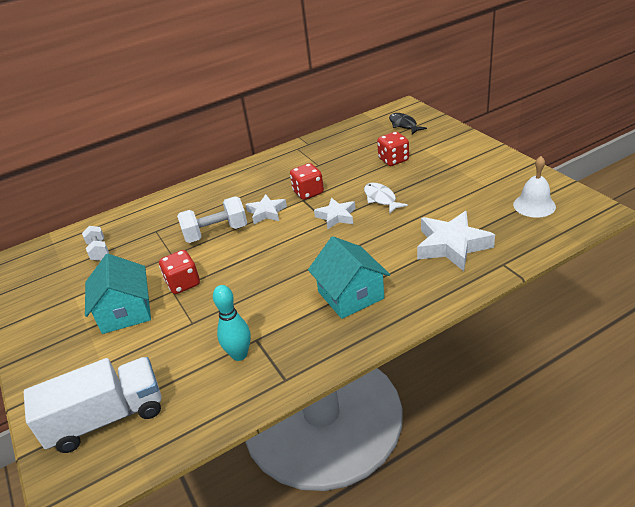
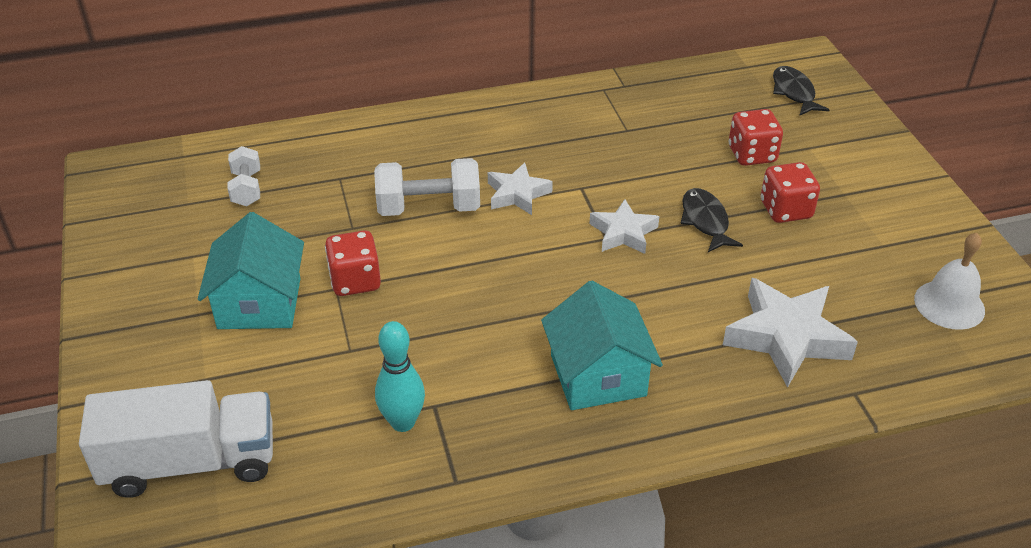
camera: 10 degrees right, 5 degrees up
(308, 192) = (594, 176): red dice -> red dice (785, 210)
(381, 199) = (705, 221): white fish -> black fish

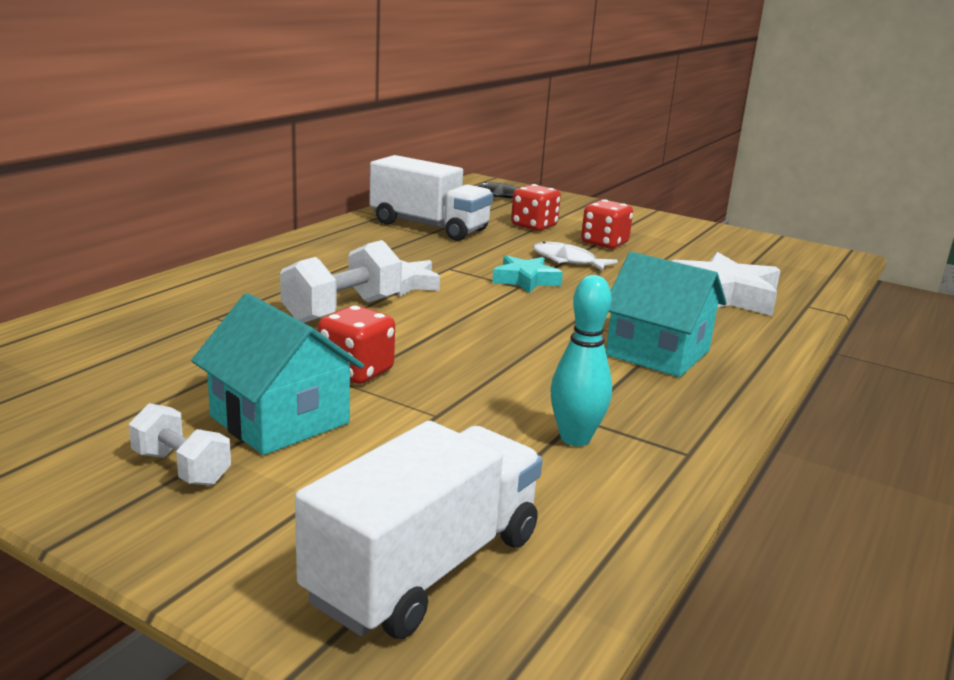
camera: 45 degrees left, 20 degrees down
(247, 189) = (115, 351): white dumbbell -> white dumbbell (181, 468)
(623, 233) = (525, 280): white star -> turquoise star
(645, 119) = (429, 226): none -> white truck
(705, 221) = (567, 260): black fish -> white fish
(949, 304) = (768, 256): white bell -> none

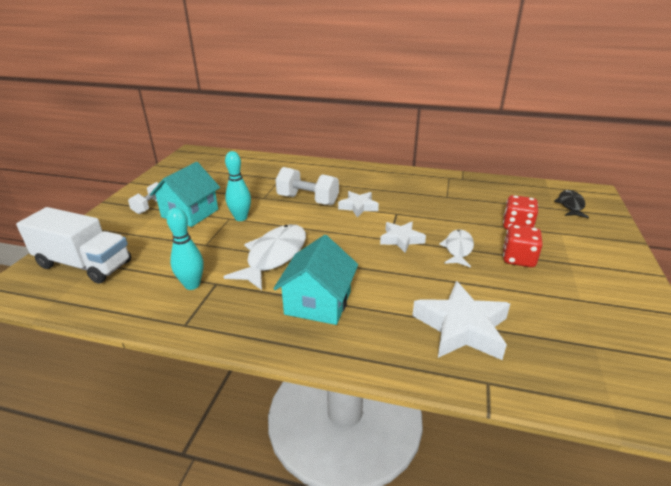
camera: 75 degrees right, 10 degrees up
(356, 372) = (241, 218): red dice -> turquoise bowling pin
(429, 226) = (462, 194): white truck -> none
(519, 362) = (274, 256): none -> white fish
(525, 280) = (401, 239): turquoise star -> white star

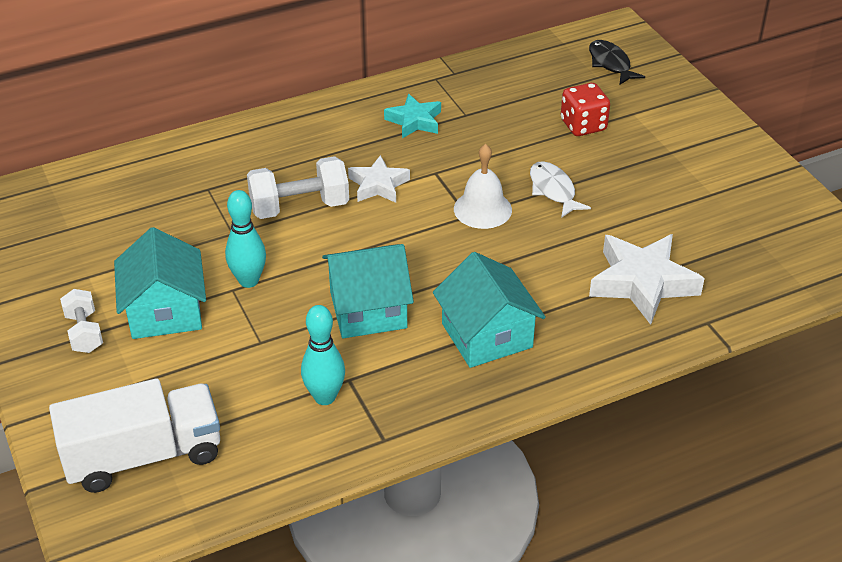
camera: 40 degrees left, 10 degrees up
(274, 256) = (368, 310): white fish -> turquoise house
(401, 239) = (482, 209): white star -> white bell
(414, 189) = (414, 121): none -> turquoise star
(518, 259) = (622, 172): red dice -> none

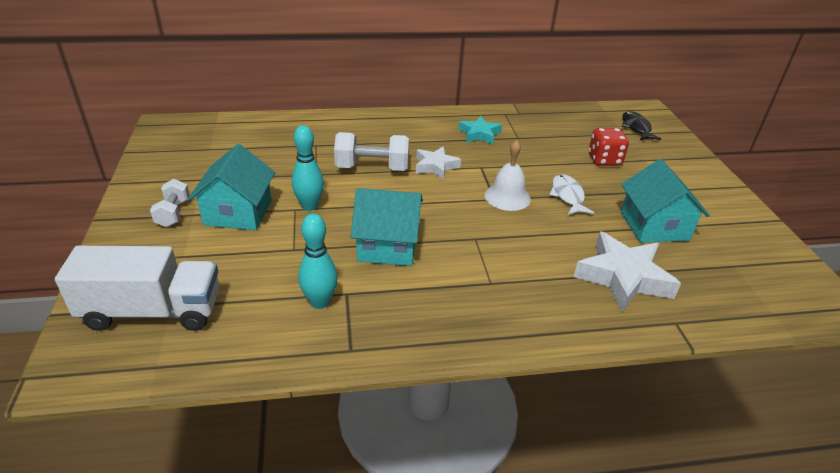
camera: 15 degrees right, 5 degrees down
(487, 335) = (475, 287): turquoise house -> turquoise house (654, 226)

